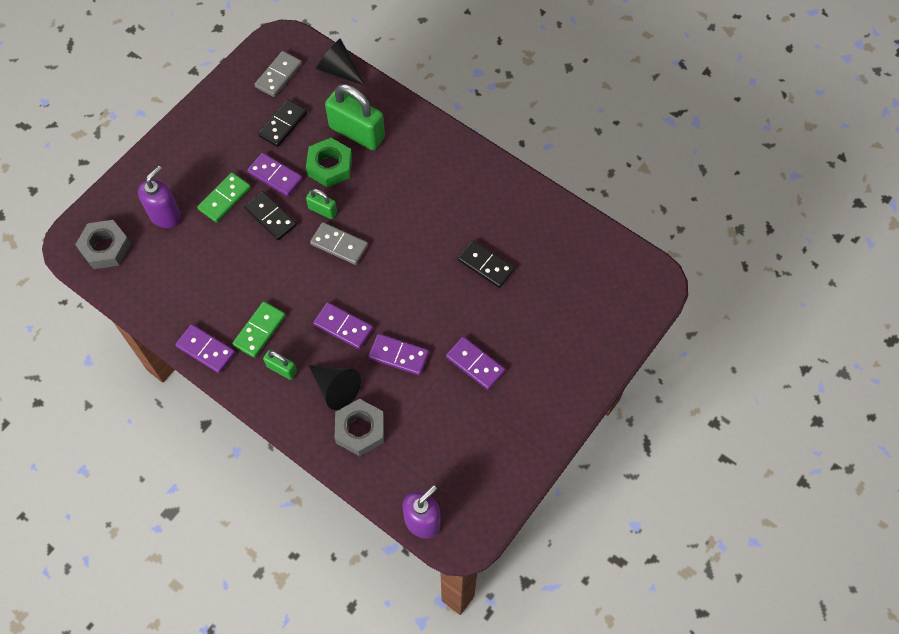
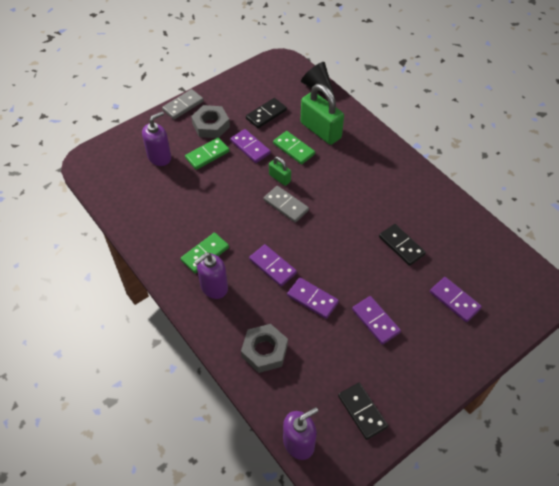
camera: 15 degrees right, 10 degrees down
(105, 248) = (108, 170): grey nut -> grey nut (211, 125)
(206, 349) = (158, 258): purple domino -> purple domino (454, 300)
(271, 217) = (238, 174): black domino -> black domino (362, 411)
(278, 76) = (272, 82): grey domino -> grey domino (183, 106)
(282, 369) = (214, 287): green padlock -> purple soap dispenser
(330, 166) = (293, 149): green nut -> green domino
(336, 388) = (253, 313): black cone -> none

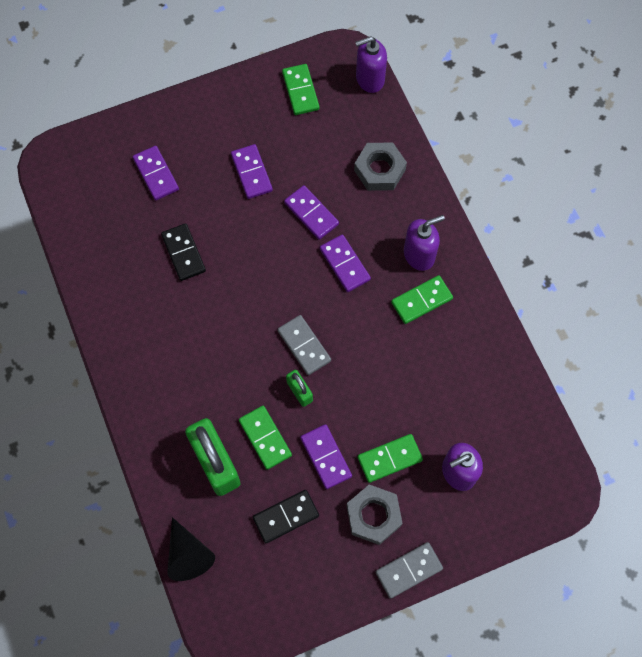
camera: 165 degrees left, 15 degrees up
(362, 411) = (300, 91): black domino -> green domino

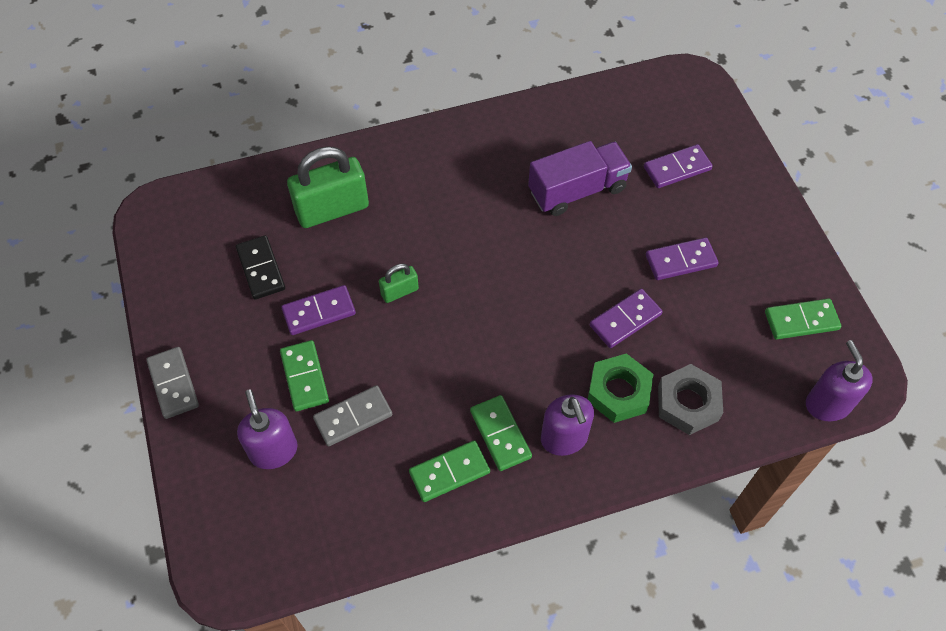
camera: 95 degrees right, 10 degrees down
(183, 253) = (577, 190): black domino -> purple truck
(188, 555) = (242, 182): black cone -> none
(265, 438) = (351, 255): green domino -> green domino (449, 472)
(304, 346) = (454, 300): grey domino -> grey domino (353, 417)
(344, 264) = (555, 351): purple domino -> none
(373, 516) = (242, 354): grey nut -> none
(375, 217) = (618, 392): none -> green nut

